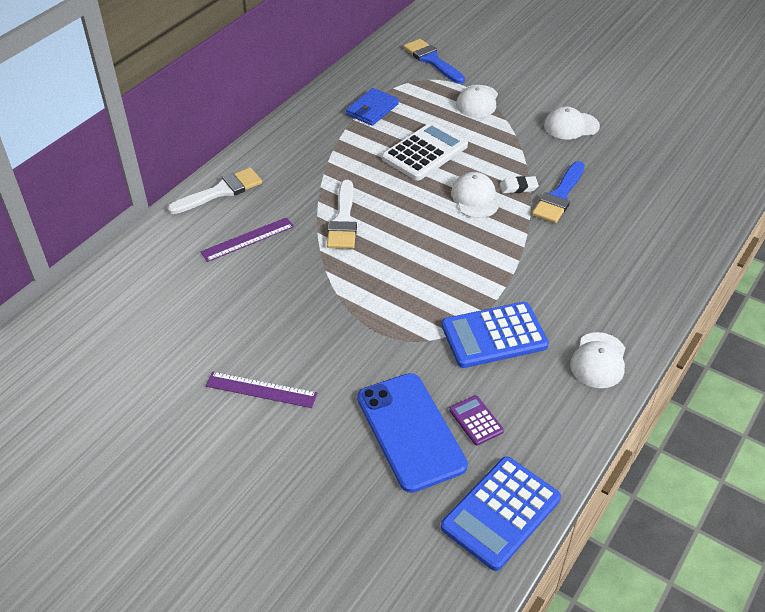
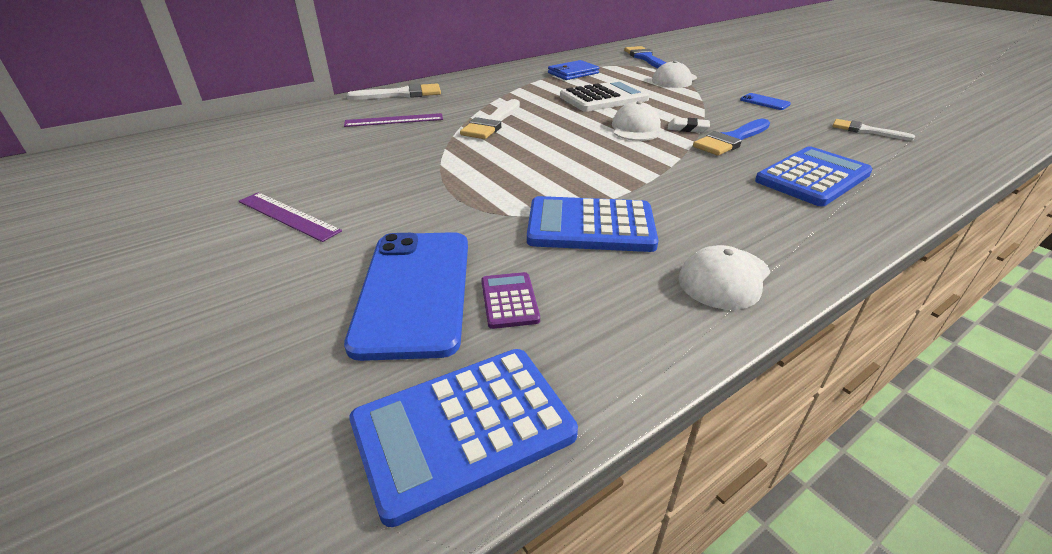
camera: 20 degrees right, 10 degrees down
(571, 126) = (764, 102): white cap -> blue phone
(632, 234) = (812, 177): none -> blue calculator
(660, 155) = (865, 130): none -> white brush

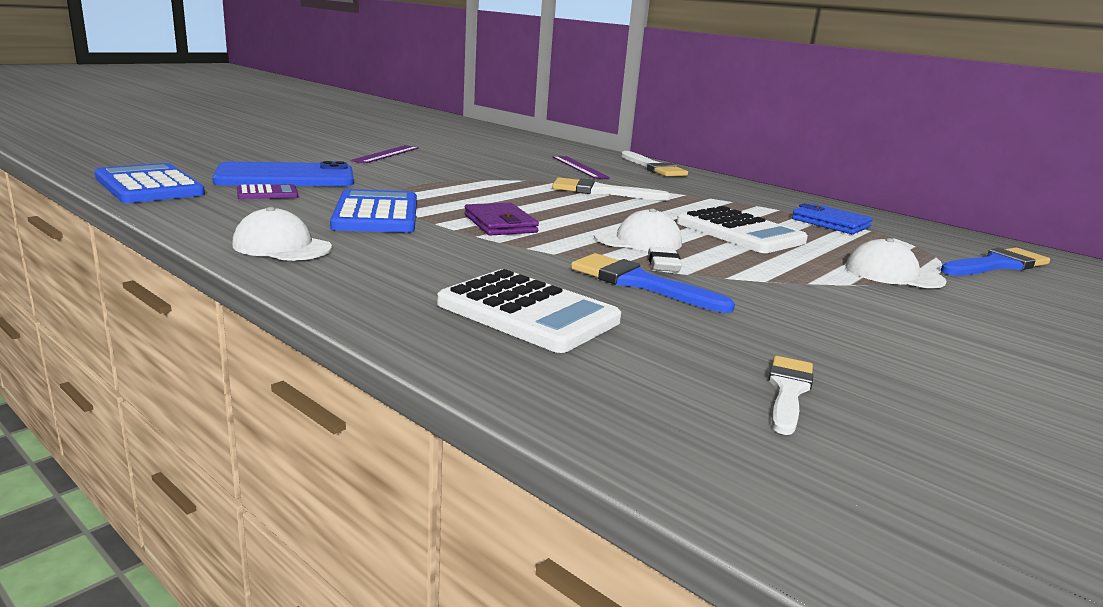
camera: 75 degrees right, 15 degrees down
(607, 170) = (500, 224): none -> purple wallet
(764, 102) = (859, 326): blue phone -> none
(812, 177) = (528, 313): blue calculator -> white calculator

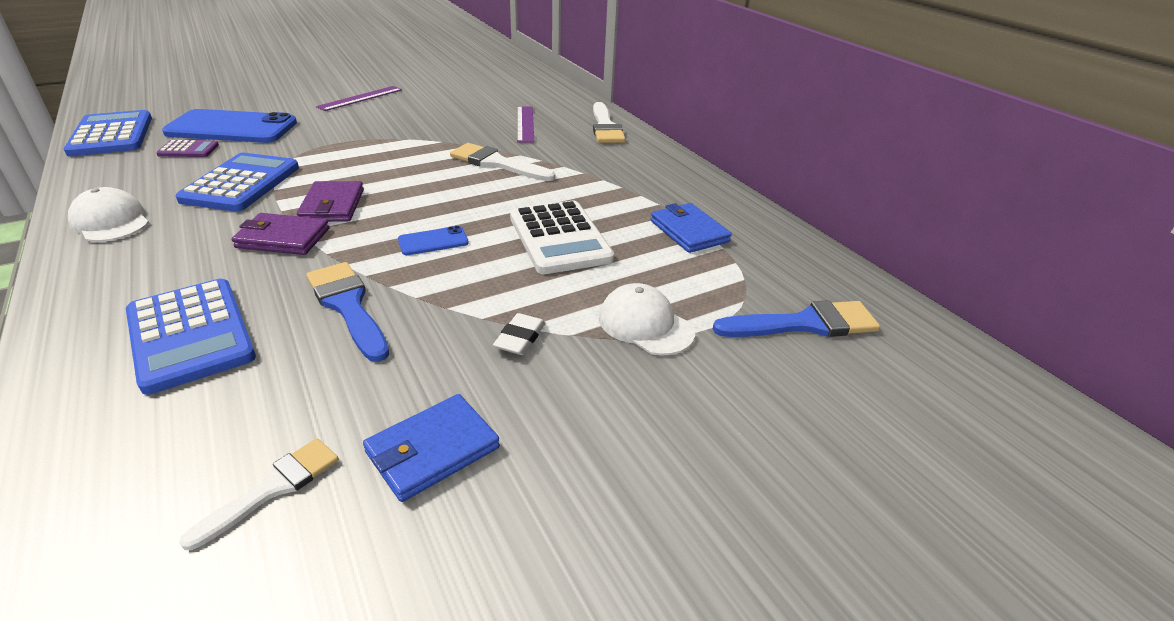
camera: 20 degrees right, 15 degrees up
(493, 247) = (283, 238): none -> purple wallet
(528, 313) = (190, 335): white calculator -> blue calculator
(638, 240) = (433, 241): white cap -> blue phone
(663, 264) = (410, 280): white eraser -> white eraser (520, 338)
(869, 355) = (432, 450): none -> blue wallet

